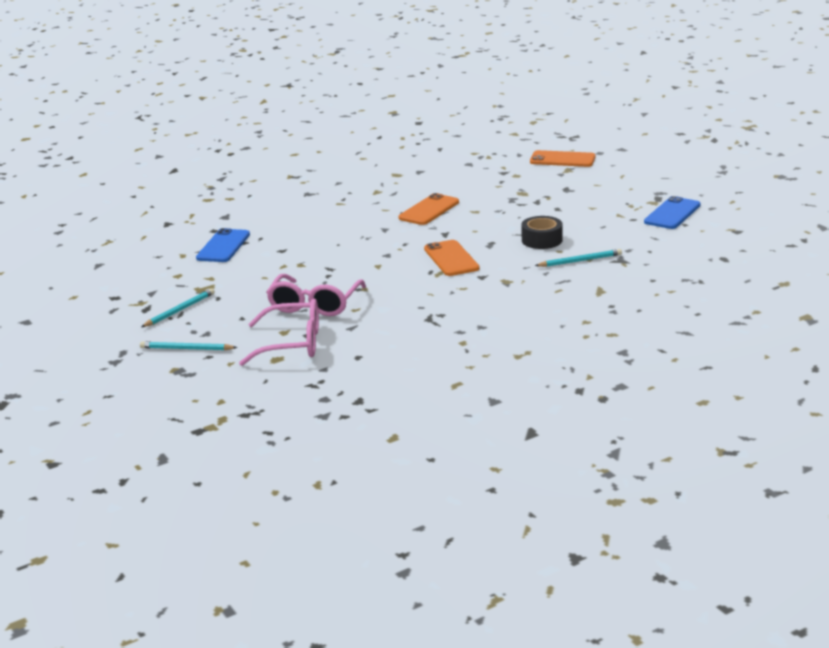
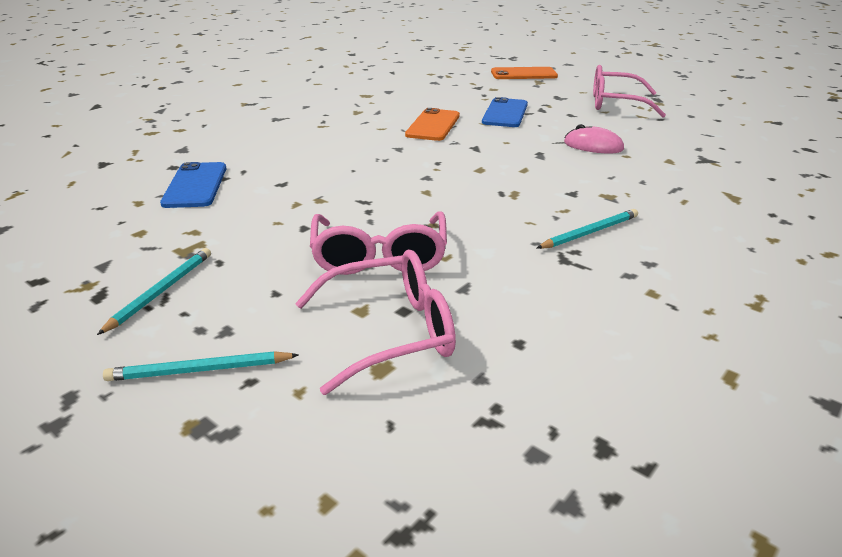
camera: 20 degrees left, 5 degrees up
(451, 259) = (512, 175): orange phone -> none
(542, 240) = (593, 146): black tape -> pink mouse
(580, 261) = (663, 164): turquoise pencil -> turquoise pencil (589, 232)
(611, 200) = (615, 103): none -> pink glasses
(672, 213) = (691, 111): blue phone -> blue phone (505, 113)

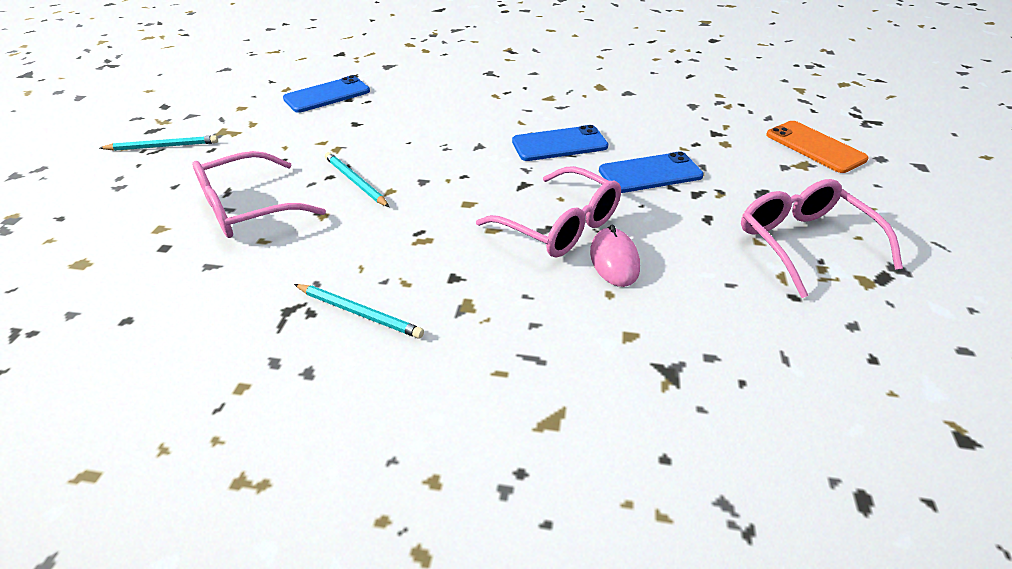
camera: 60 degrees right, 10 degrees up
(199, 370) = (70, 196): turquoise pencil -> turquoise pencil (355, 182)
(391, 332) = (130, 252): pink glasses -> pink glasses (560, 226)
(433, 125) = (559, 144): orange phone -> blue phone

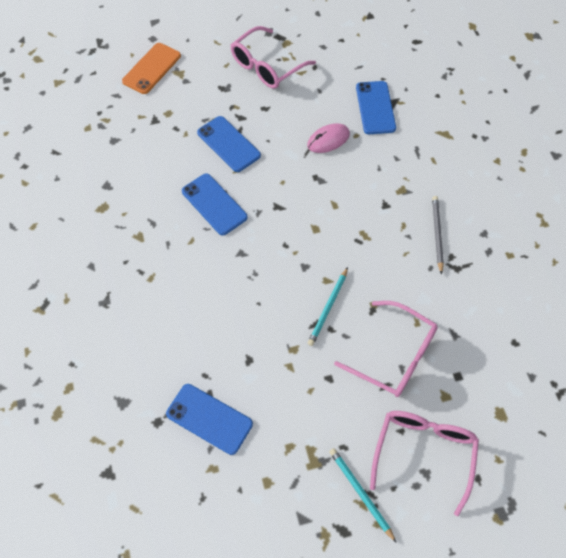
camera: 115 degrees left, 20 degrees up
(359, 312) = (437, 234): turquoise pencil -> grey pencil
(560, 226) = (311, 172): pink glasses -> pink glasses (423, 452)
(664, 341) = (375, 108): none -> blue phone

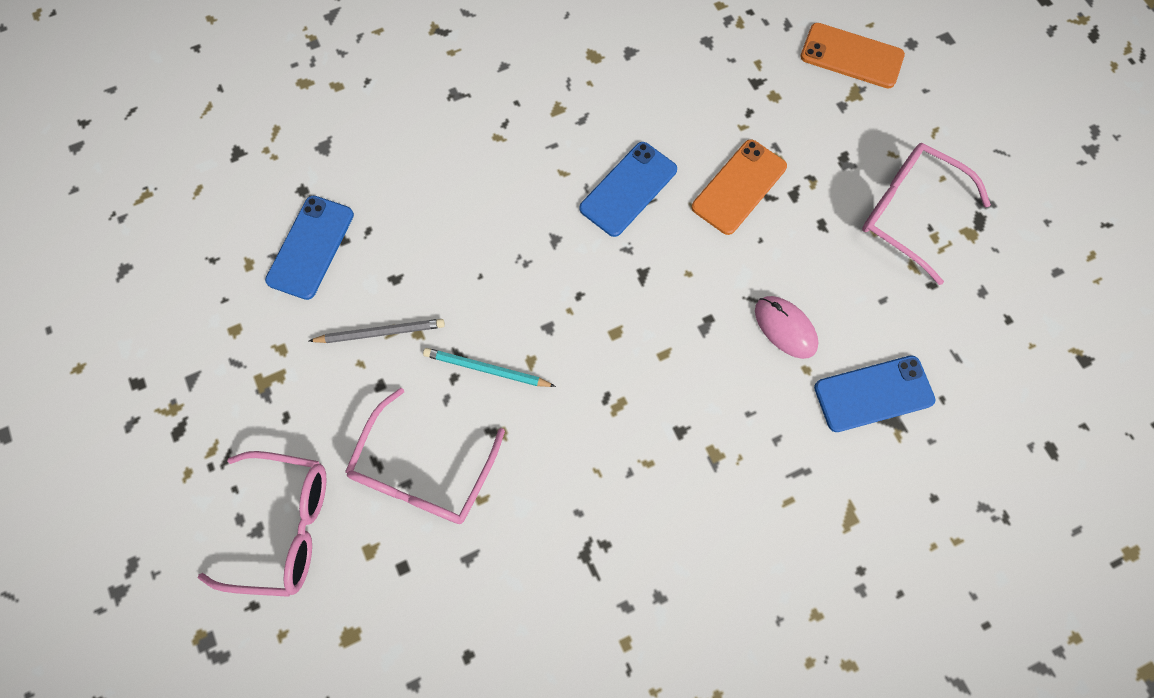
camera: 80 degrees right, 10 degrees up
(228, 144) = (739, 187): blue phone -> orange phone
(360, 493) = (226, 446): turquoise pencil -> none
(437, 234) = (642, 518): grey pencil -> grey pencil (380, 332)

